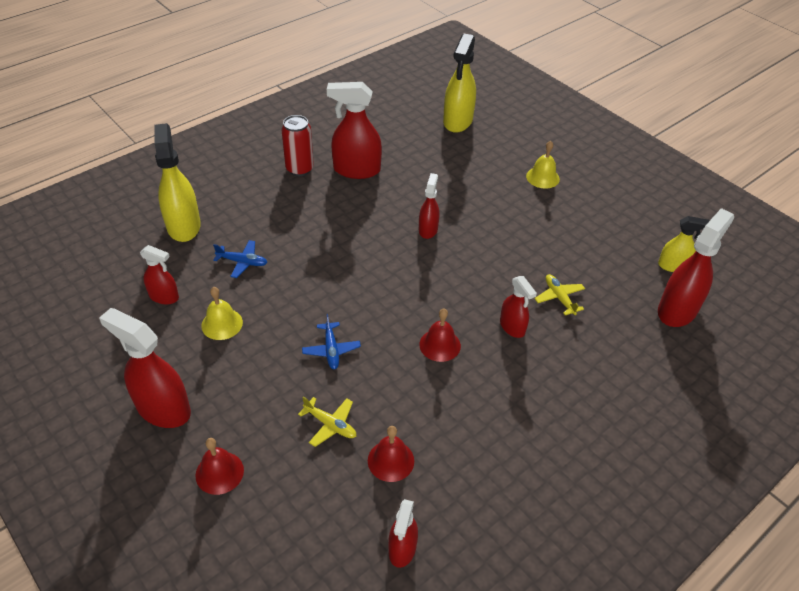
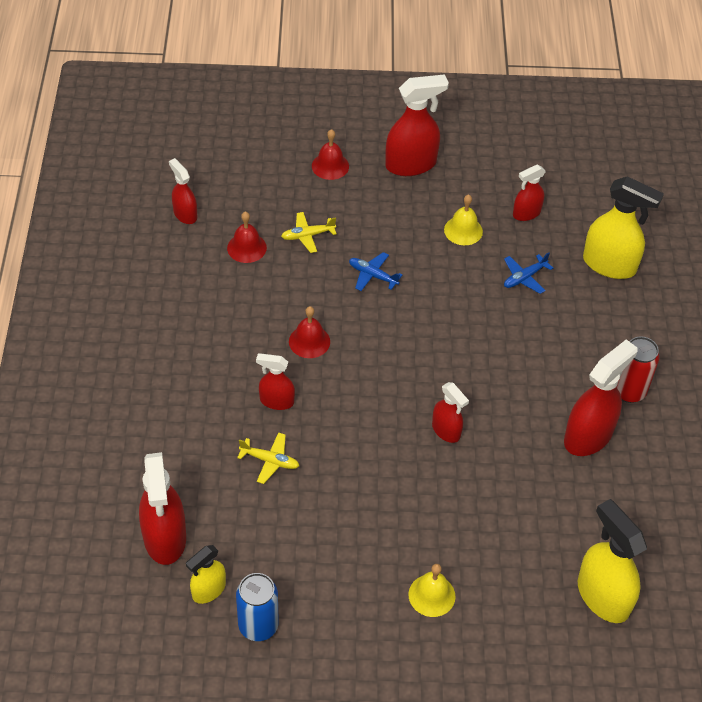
camera: 130 degrees right, 5 degrees up
(658, 231) = (258, 626): none -> blue can

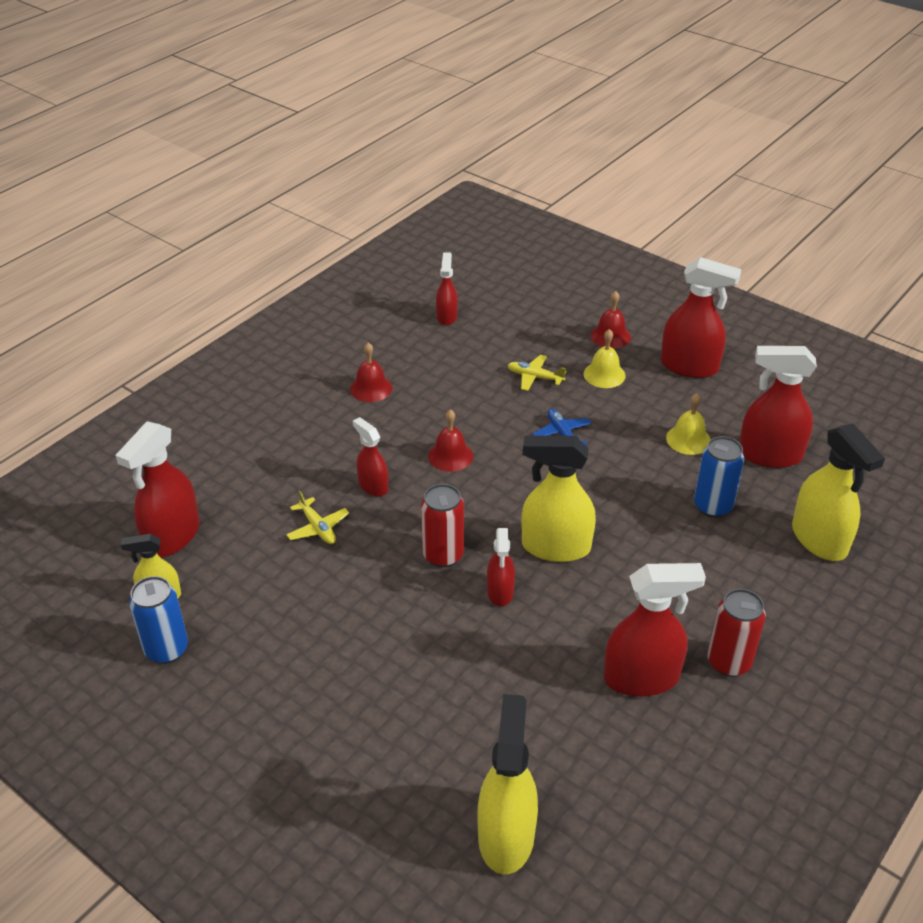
camera: 40 degrees right, 10 degrees down
(246, 247) = (472, 362): red bell -> red bell (371, 388)
(381, 426) = (443, 555): none -> red can
(432, 595) = (338, 722): yellow bell -> yellow bell (604, 374)
(451, 373) = (555, 547): none -> yellow spray bottle
(524, 278) = (713, 506): blue plane -> blue can
(526, 213) = (769, 455): red spray bottle -> red spray bottle, size x1.74

